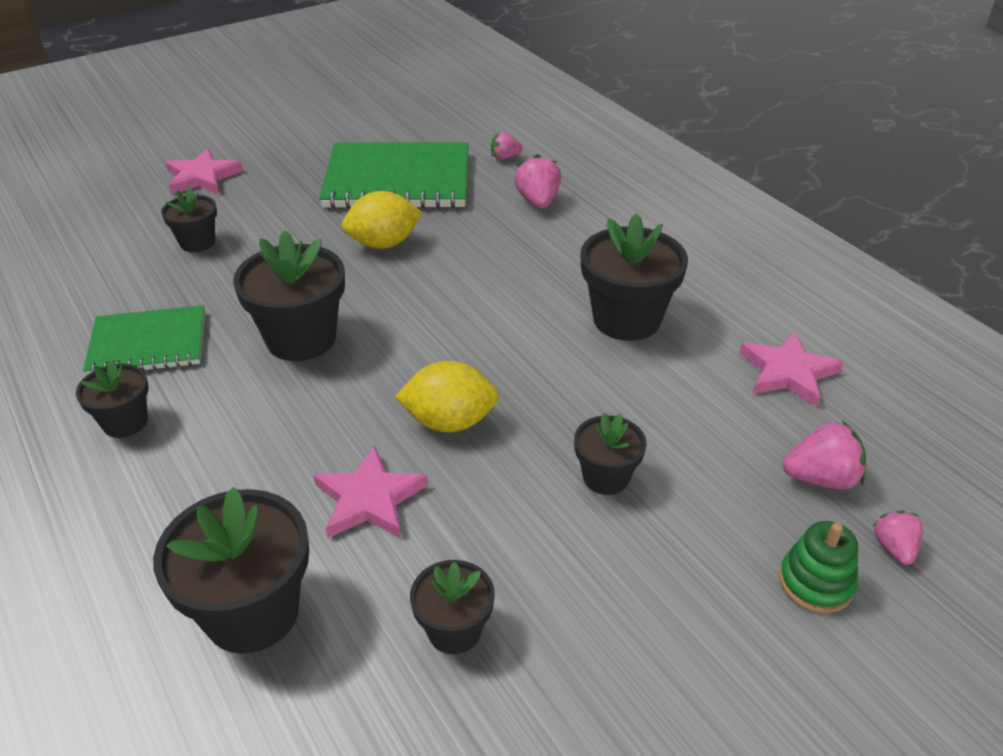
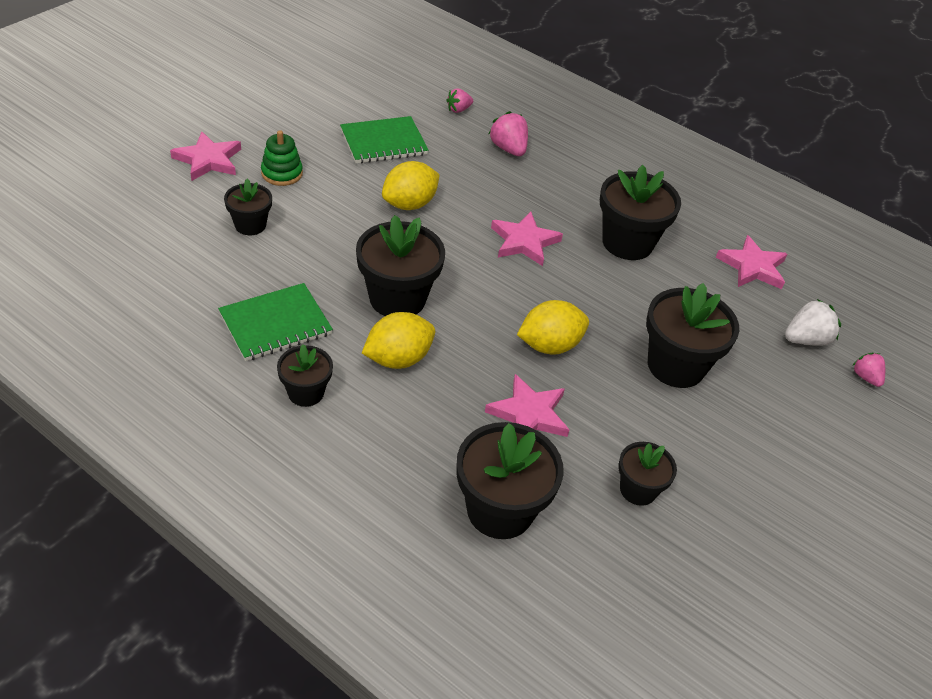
camera: 25 degrees left, 5 degrees up
(255, 404) = (398, 359): none -> yellow lemon
(397, 180) = (383, 142): green notebook -> green notebook, size x0.61
(493, 300) = (524, 242): none -> pink star
(606, 477) = (676, 366): black flower pot -> black flower pot, size x1.75
(815, 583) = (832, 409): green stacking toy -> green stacking toy (282, 173)
(821, 478) = (806, 339): pink strawberry -> white strawberry

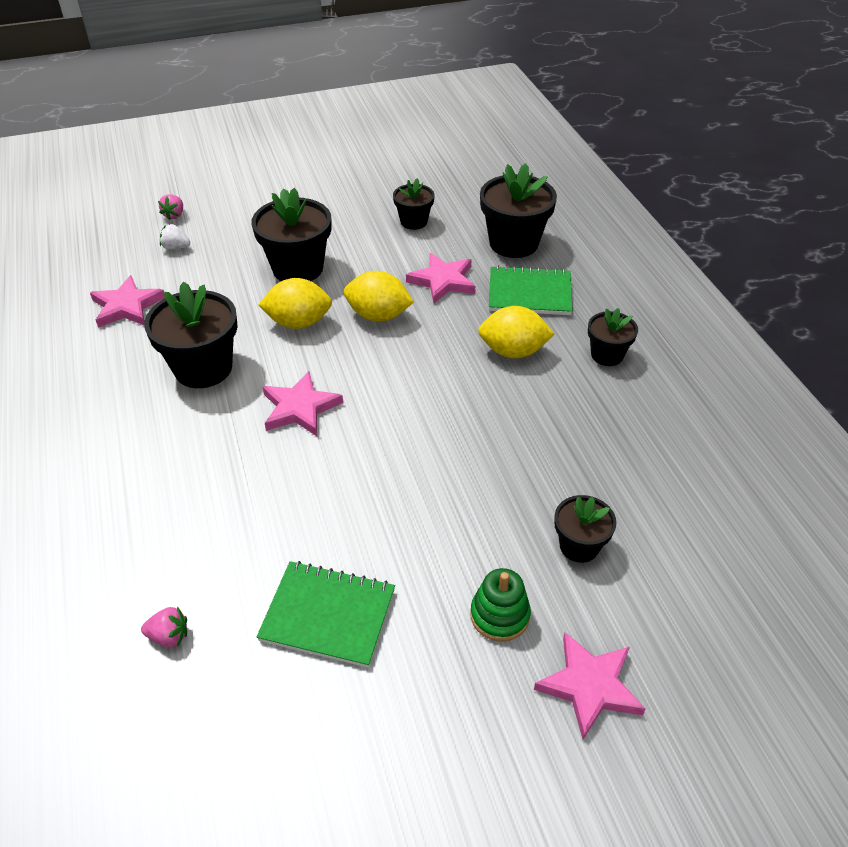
camera: 140 degrees left, 0 degrees up
(275, 324) = (605, 420): green notebook -> green notebook (529, 293)
(397, 298) = (474, 400): black flower pot -> none
(409, 204) = (377, 500): yellow lemon -> yellow lemon (298, 323)
(508, 149) = (182, 533): pink strawberry -> none
(806, 339) = (176, 247): white strawberry -> white strawberry, size x0.63

